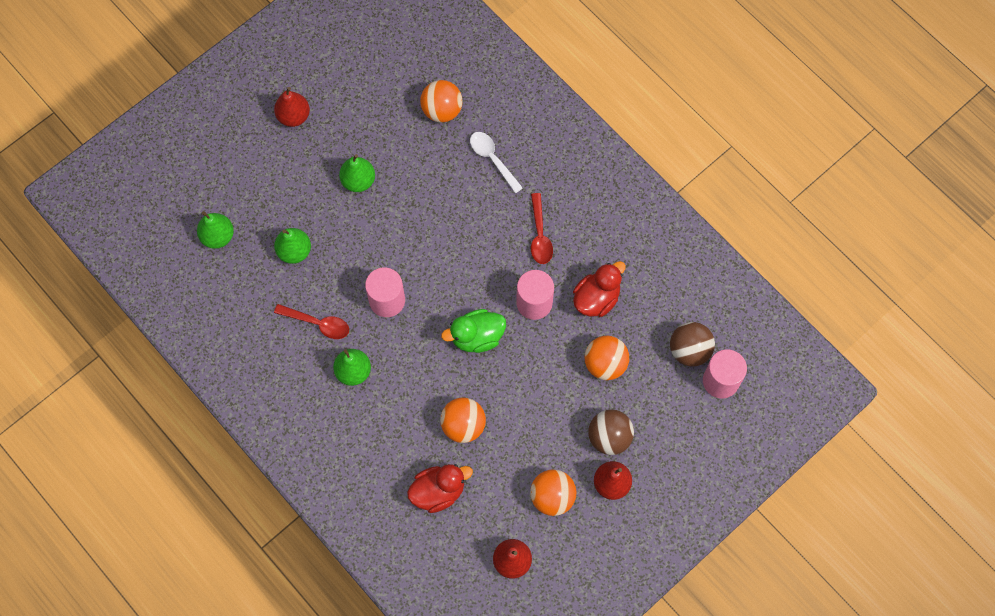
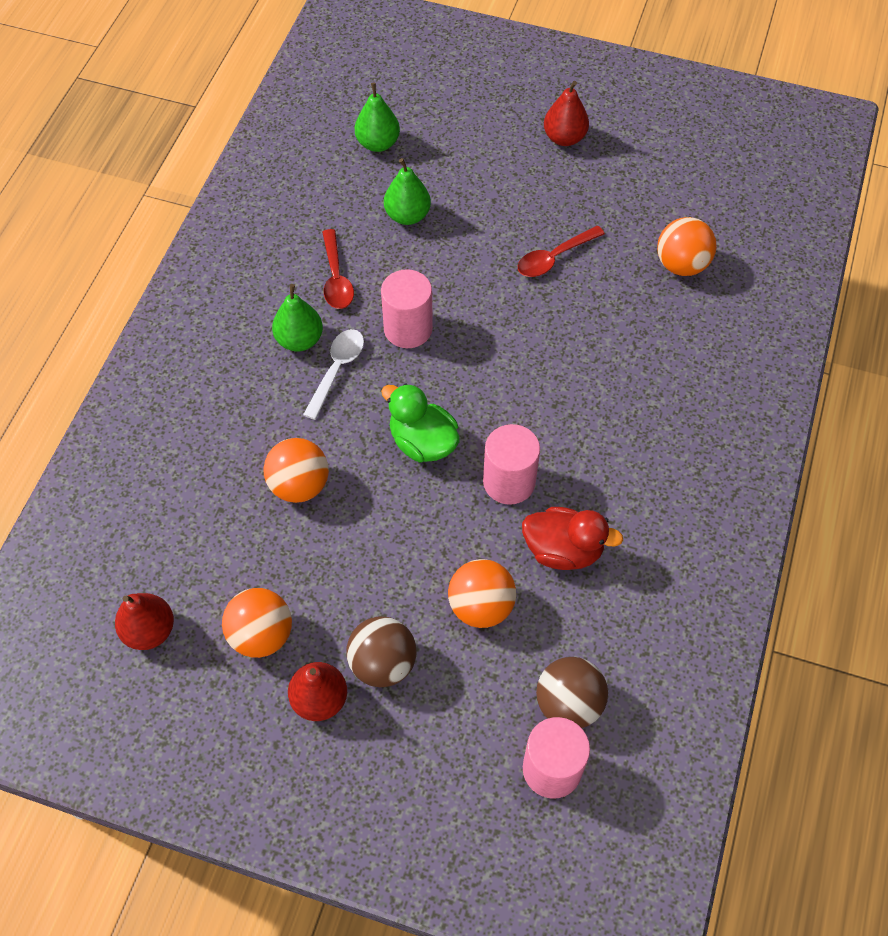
camera: 60 degrees right, 10 degrees down
(358, 181) = (533, 230): green pear -> none
(438, 491) = (199, 501): red duck -> none
(492, 159) = (661, 344): white spoon -> white spoon (337, 369)
(540, 235) = (602, 443): red spoon -> red spoon (554, 258)

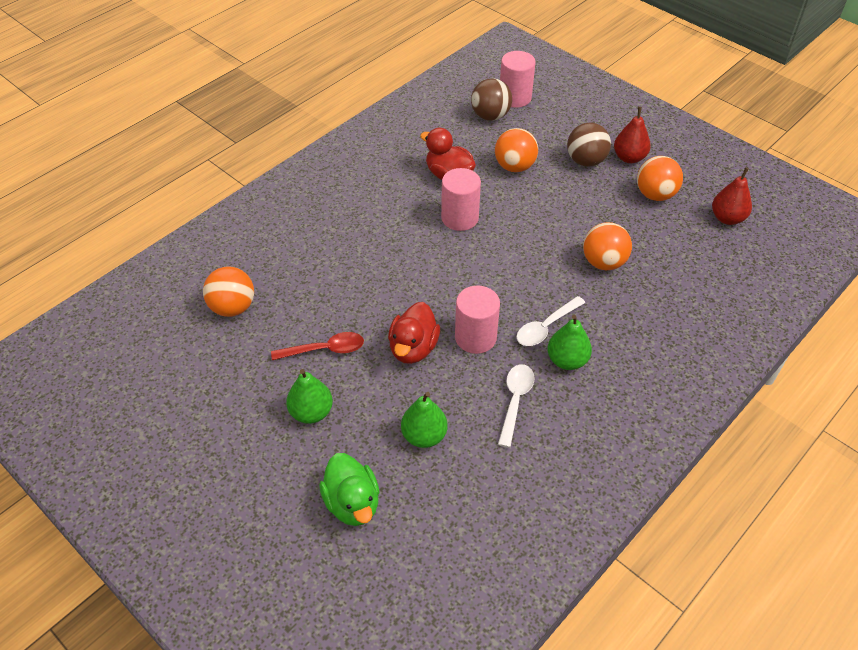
camera: 155 degrees left, 10 degrees down
(336, 278) = (515, 401): red spoon -> white spoon
(378, 143) = (411, 529): green pear -> green pear (311, 412)
(422, 442) = (505, 258): green duck -> green duck (352, 503)
(466, 292) = (413, 348): none -> red duck
(564, 138) = (231, 459): red pear -> none

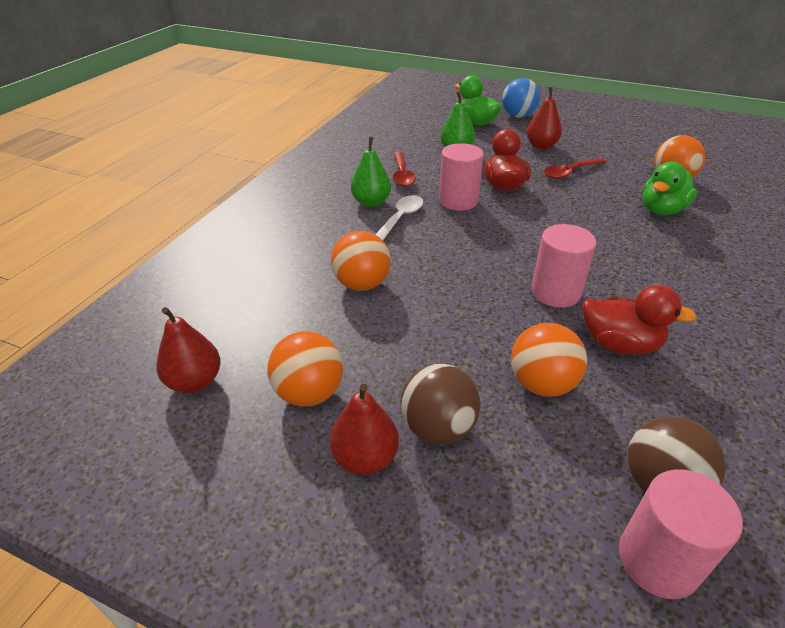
camera: 160 degrees right, 10 degrees down
(277, 505) = (518, 116): none -> blue ball
(293, 271) = (661, 210): none -> green duck
(311, 412) = (541, 146): green pear -> red pear
(515, 401) = (402, 175): white spoon -> red spoon

